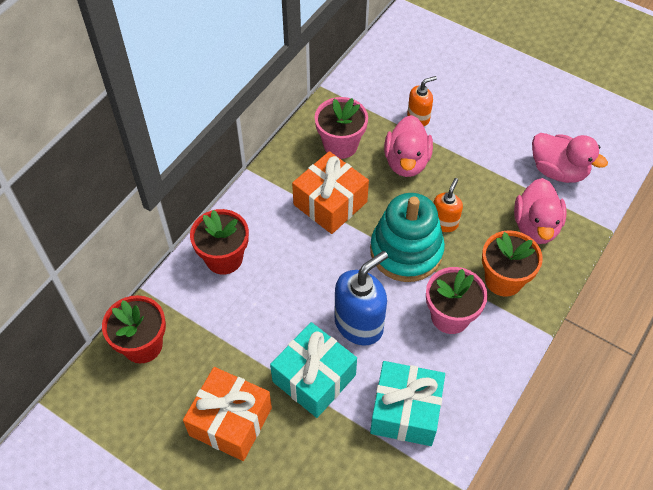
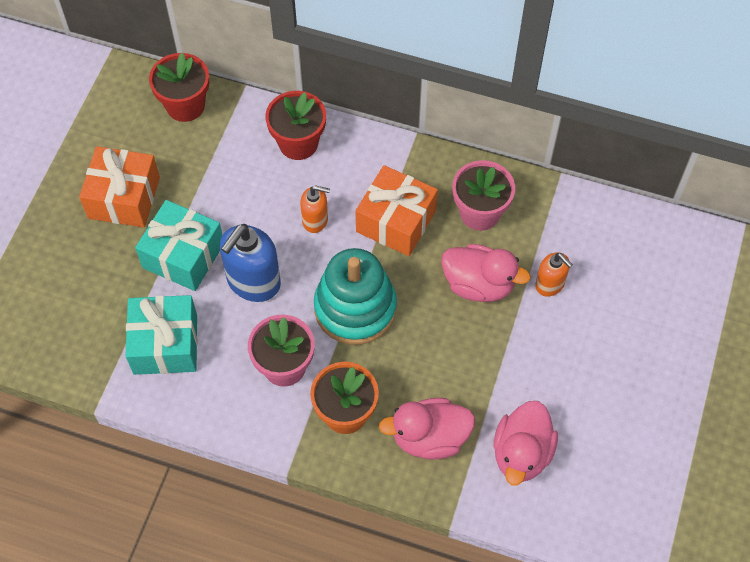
camera: 75 degrees right, 5 degrees up
(359, 324) = (253, 282): blue soap dispenser -> blue soap dispenser turned 90 degrees clockwise
(406, 162) = (478, 284): pink duck -> pink duck turned 150 degrees counterclockwise
(444, 222) = (404, 339): orange soap dispenser -> orange soap dispenser (315, 220)

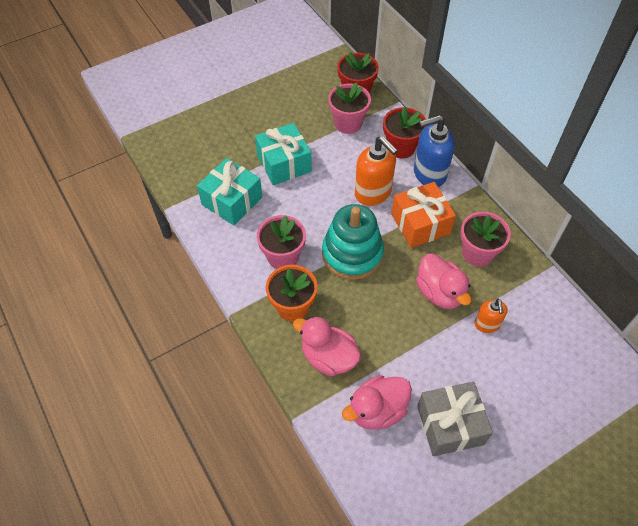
camera: 40 degrees right, 5 degrees down
(124, 198) = (281, 116): orange gift -> none
(212, 153) = (348, 123): none -> pink flower pot
(253, 282) = (308, 201): blue soap dispenser -> blue soap dispenser (429, 174)
(315, 220) = (373, 193): orange soap dispenser -> orange soap dispenser, size x1.76
(598, 413) = (450, 425): none -> grey gift

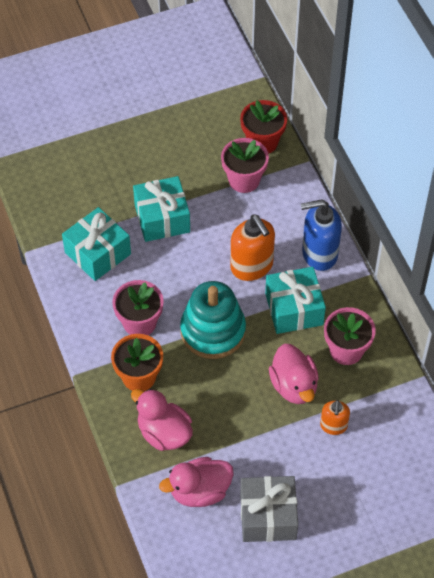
camera: 10 degrees right, 0 degrees up
(401, 147) = (296, 218): red flower pot -> none
(420, 224) = (294, 309): orange gift -> turquoise gift

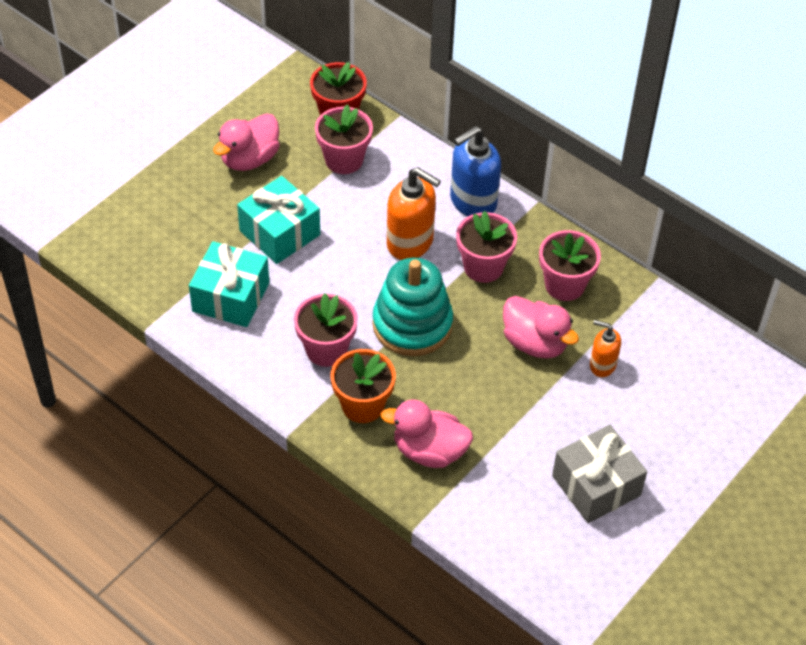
camera: 30 degrees left, 5 degrees down
(200, 491) = (508, 493): pink duck -> pink duck (249, 159)
(294, 309) = (483, 267): turquoise gift -> pink flower pot
(333, 426) = (602, 365): orange soap dispenser -> orange soap dispenser turned 135 degrees clockwise

